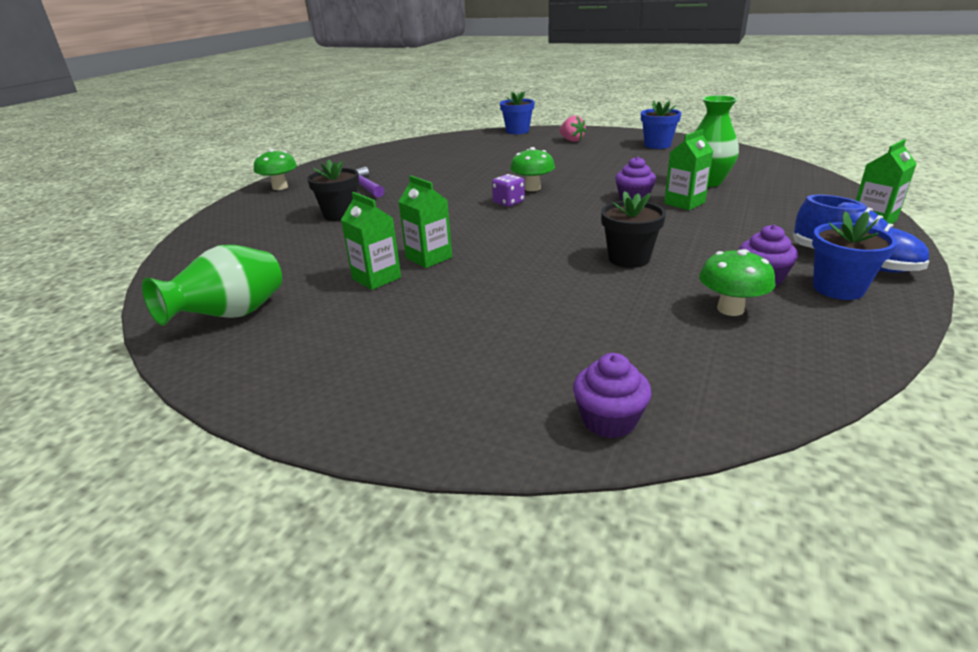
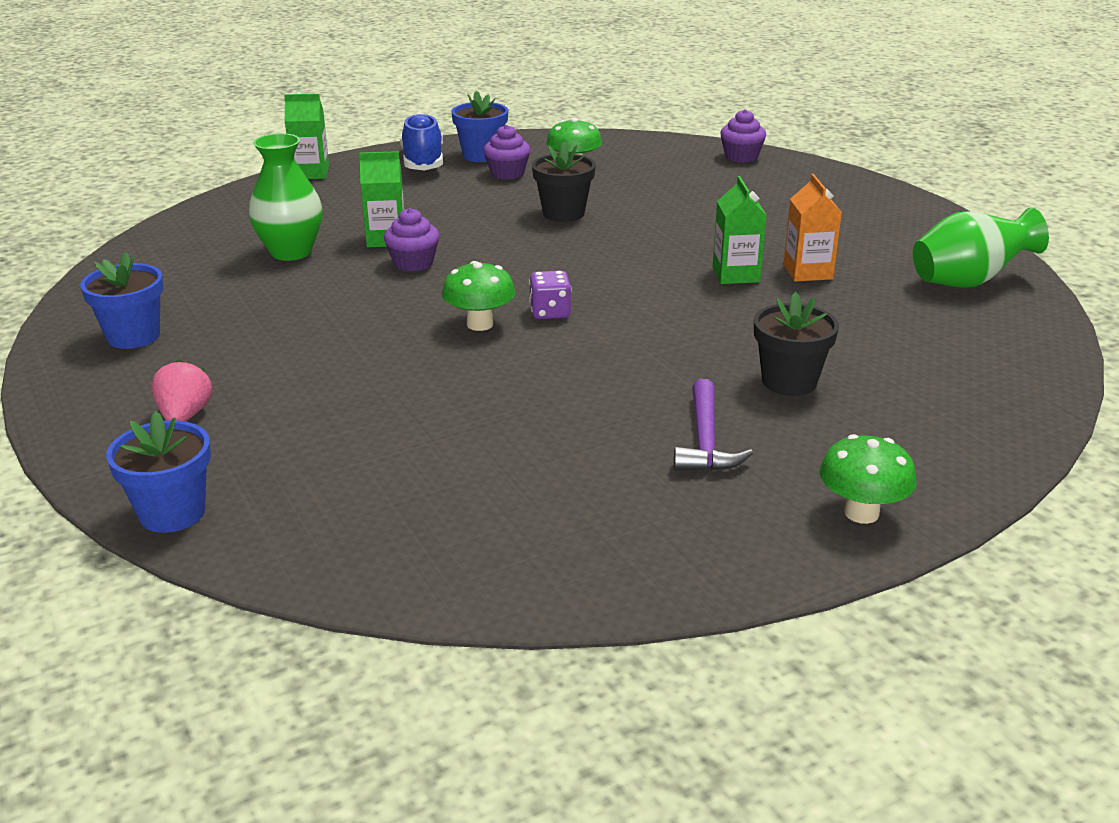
camera: 145 degrees left, 0 degrees up
(376, 278) = (808, 272): green carton -> orange carton

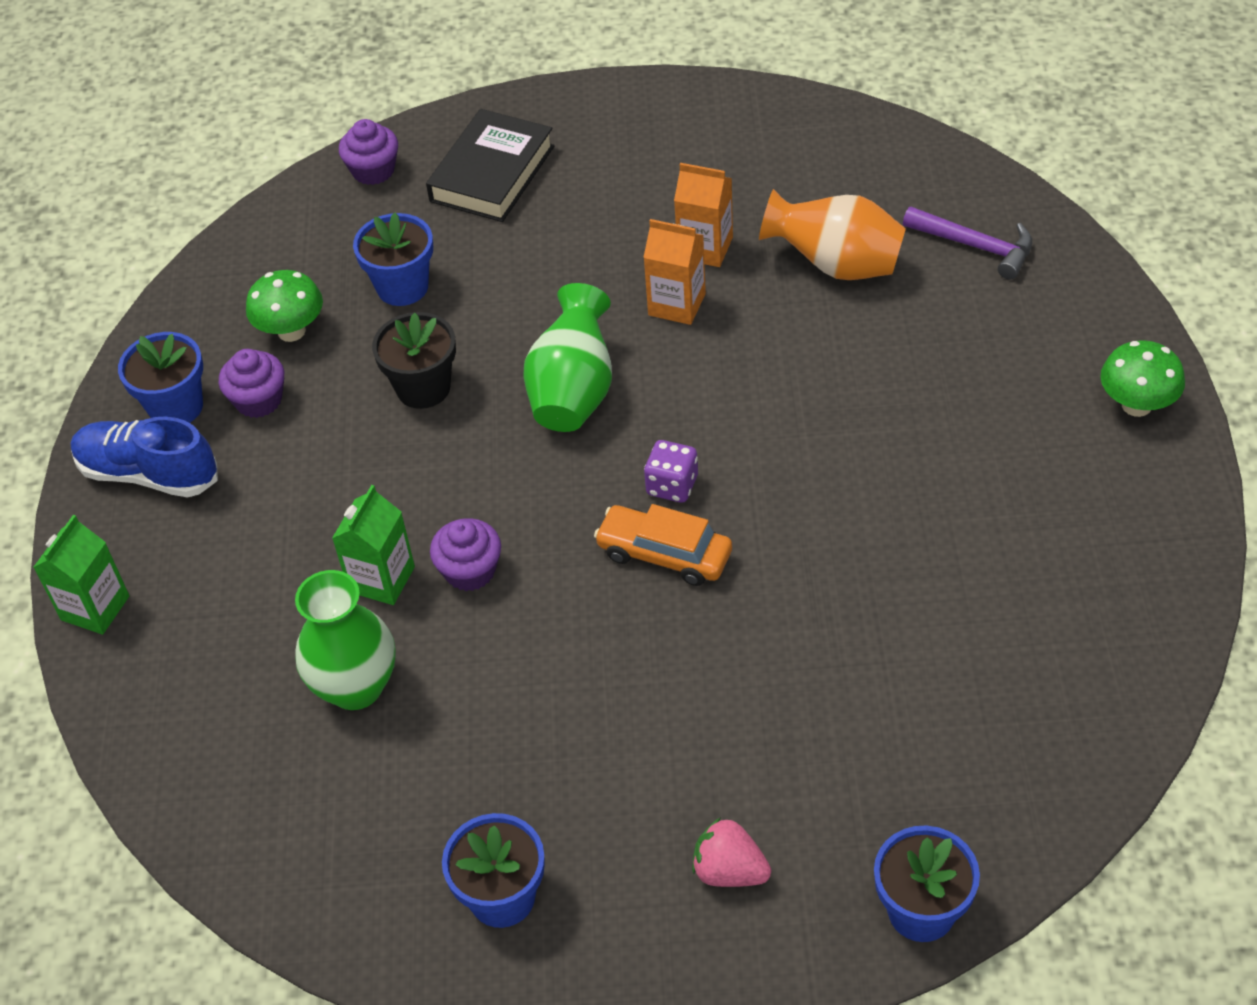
camera: 60 degrees left, 20 degrees up
(480, 324) = (664, 554): green mushroom -> orange car
(647, 188) = (402, 287): none -> blue flower pot
(706, 441) = (985, 459): purple hammer -> purple hammer (976, 246)
(736, 274) = (677, 304): green carton -> orange carton
(786, 189) = (492, 174): none -> black book
(789, 381) = (912, 358): black flower pot -> none
(856, 326) = (836, 265): none -> orange vase
(968, 282) = (796, 147): green vase -> green vase (573, 392)

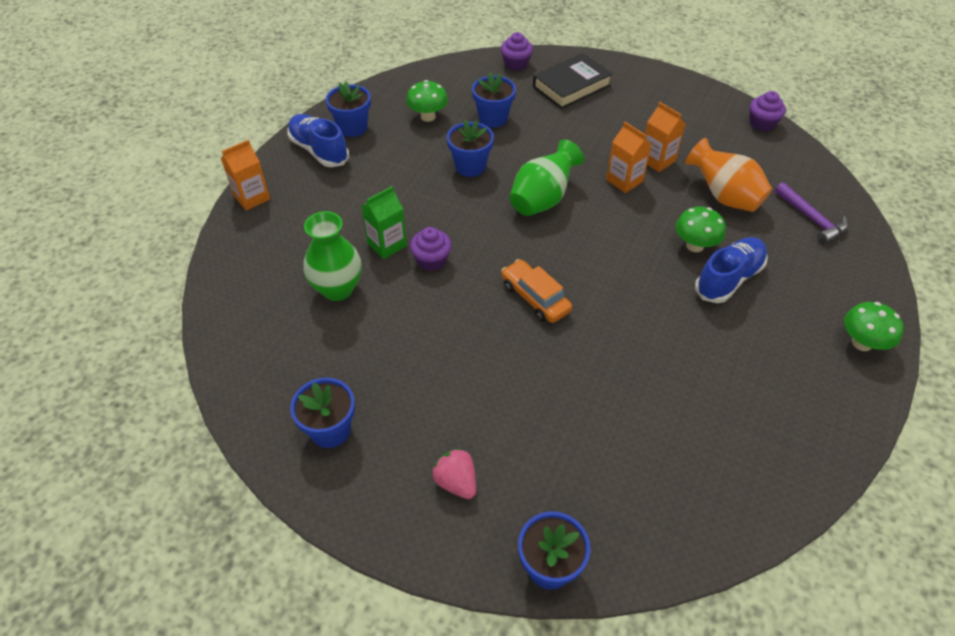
camera: 25 degrees right, 0 degrees up
(95, 608) = (252, 197): green carton -> orange carton
(258, 400) = (391, 140): purple cupcake -> purple cupcake (762, 123)
(423, 388) = (470, 166): black flower pot -> blue flower pot
(672, 485) = (562, 266): purple dice -> none
(840, 364) = (694, 245): none -> green mushroom
(915, 394) = (728, 279): none -> blue shoe

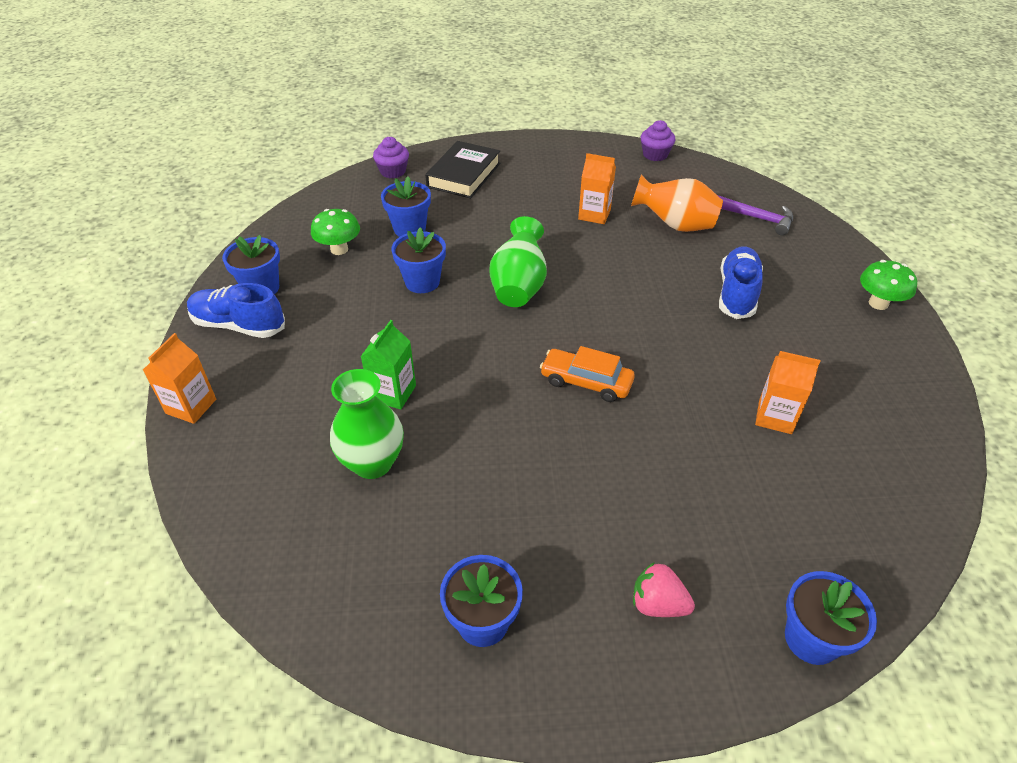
camera: 30 degrees left, 5 degrees down
(431, 260) = (454, 389): purple cupcake -> none
(624, 180) = (580, 242): orange carton -> orange carton (775, 417)
(694, 245) = (686, 276): green mushroom -> none

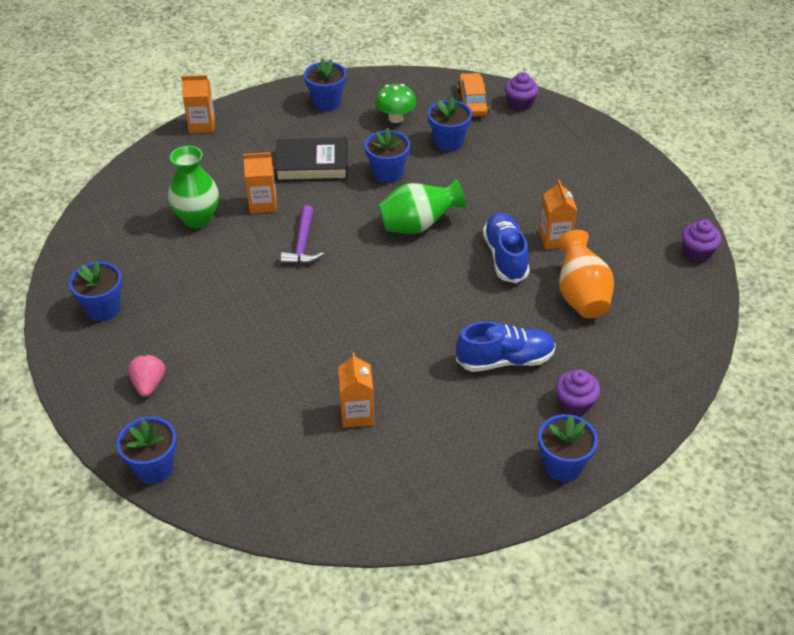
camera: 65 degrees right, 0 degrees up
(239, 325) = (284, 110): blue shoe -> blue shoe (505, 257)
(393, 393) = (263, 204): green carton -> orange carton
(463, 175) = (549, 143): black book -> black book (312, 165)
(586, 382) = (331, 295): orange car -> orange car (472, 102)
(758, 218) = (642, 352): purple hammer -> purple hammer (302, 244)
(805, 272) = (575, 403): none -> purple cupcake
(878, 303) = (563, 466): green mushroom -> blue flower pot

